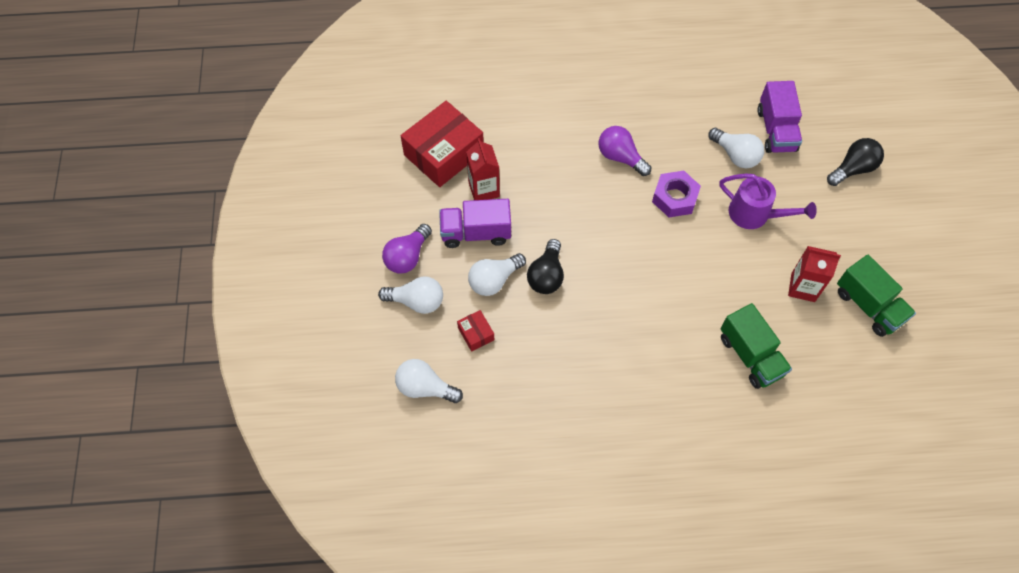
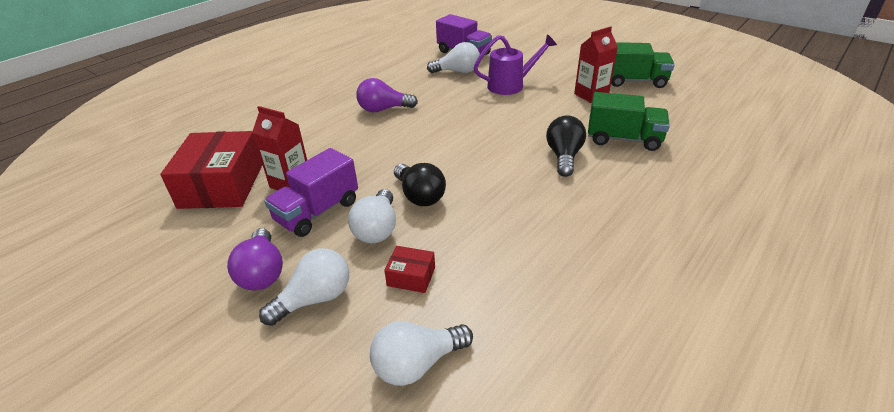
camera: 45 degrees left, 25 degrees down
(675, 198) = (450, 105): purple nut -> none
(853, 169) = (528, 45): black light bulb -> black light bulb (564, 156)

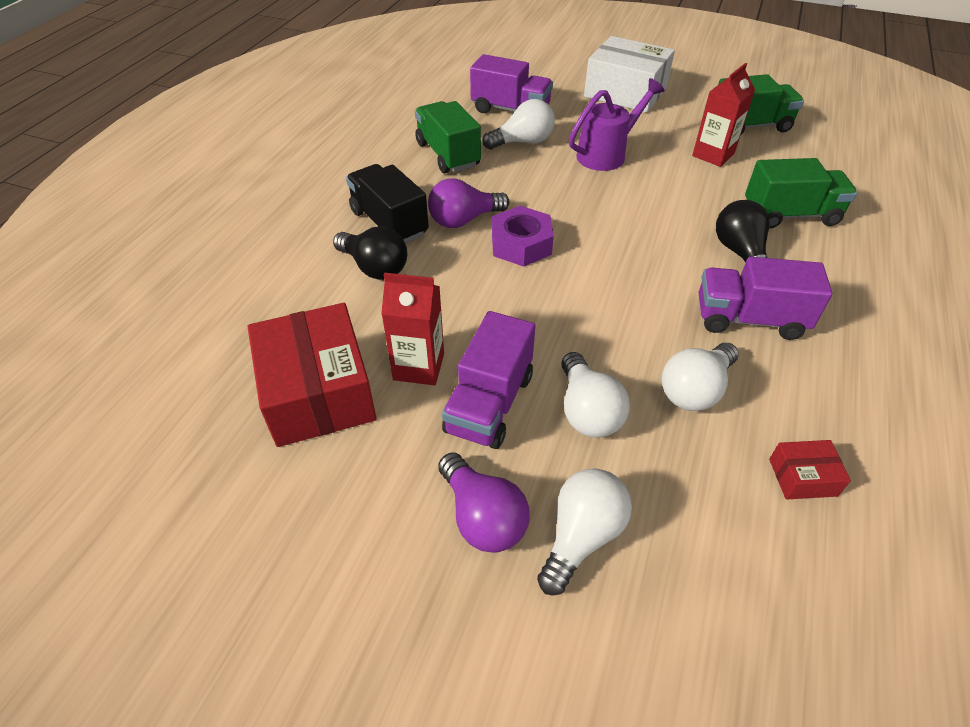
camera: 20 degrees left, 10 degrees up
(335, 104) = (389, 223): none -> black truck
(402, 73) = (447, 154): none -> green truck
(410, 128) = (521, 244): none -> purple nut
(411, 276) = (677, 470): red box -> red box (802, 477)
(417, 364) = (767, 589): white light bulb -> white light bulb (695, 390)
(419, 196) = (606, 348): black light bulb -> black light bulb (374, 267)
(538, 197) = (749, 319): none -> purple truck
(554, 51) = (625, 92): none -> white box

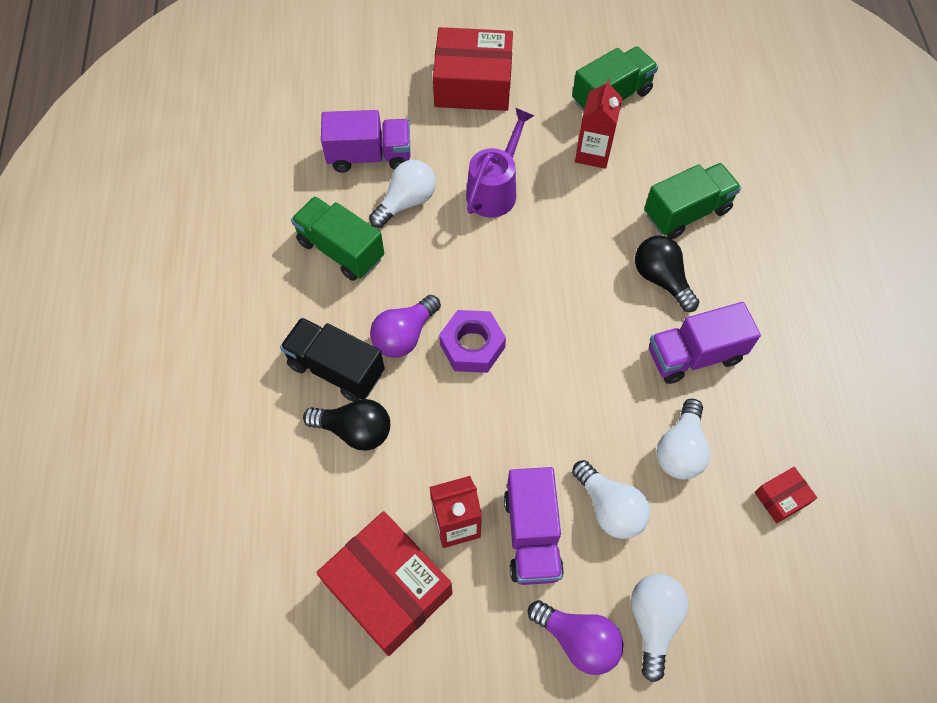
camera: 25 degrees left, 15 degrees up
(625, 92) = (473, 84): white box -> red box

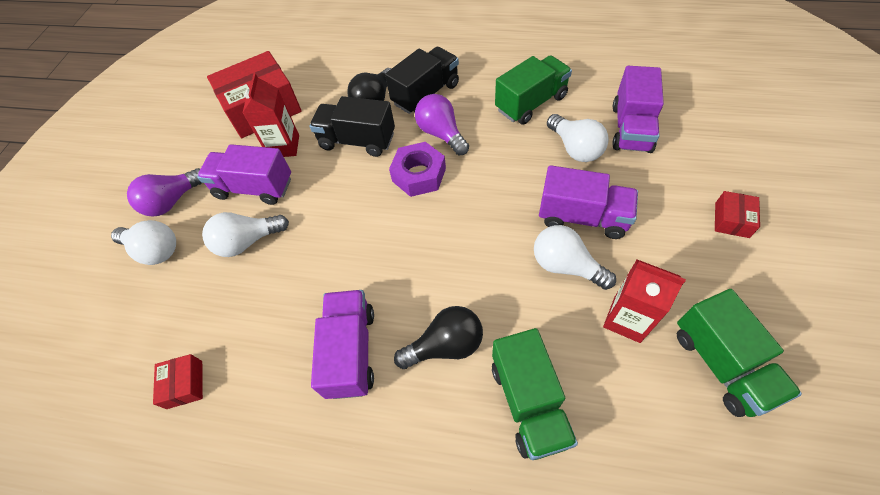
camera: 110 degrees right, 5 degrees down
(431, 431) = (357, 141): none -> black truck
(473, 84) = (731, 220): red box -> red box, size x0.44
(495, 190) = (582, 217): purple watering can -> purple truck
(680, 450) = (267, 309): white light bulb -> white light bulb (565, 266)

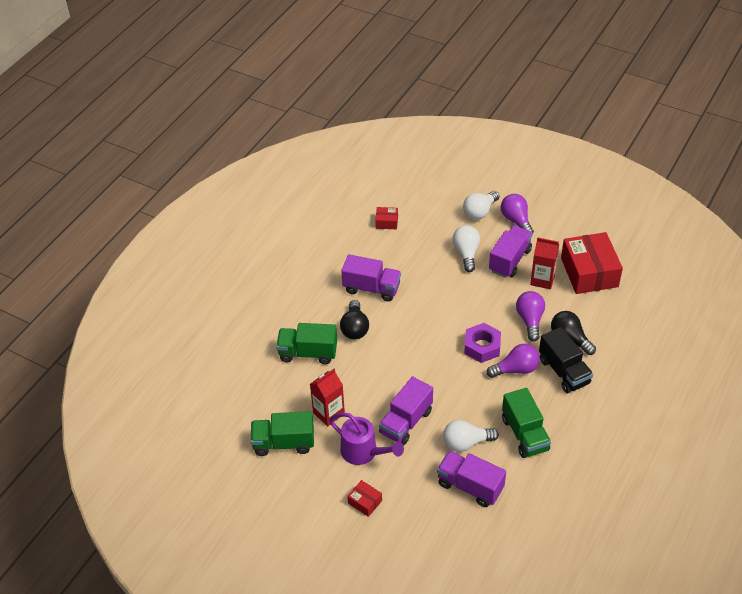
camera: 105 degrees right, 10 degrees down
(357, 141) = (530, 320): black truck -> purple light bulb
(565, 266) = (375, 399): white light bulb -> none
(661, 248) = (363, 452): none -> purple watering can

